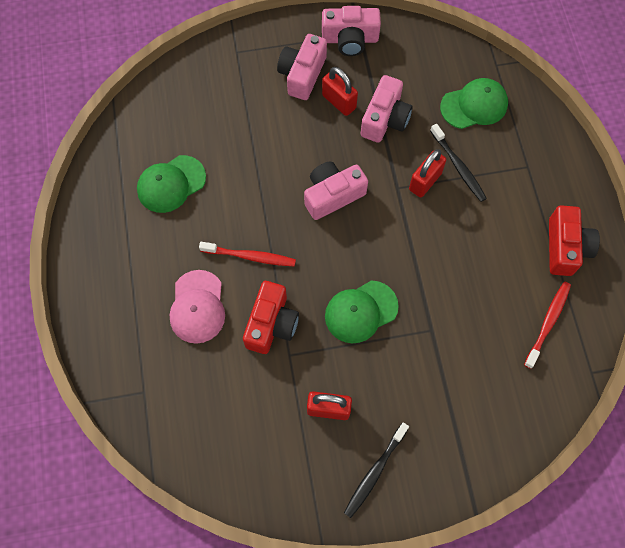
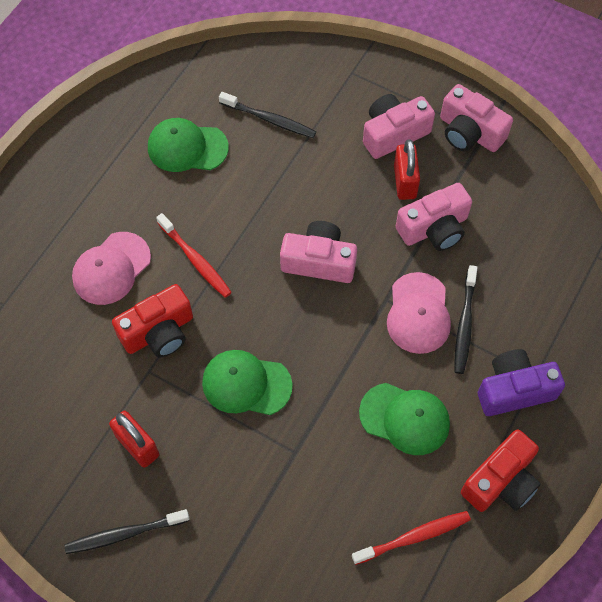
camera: 40 degrees right, 5 degrees down
(210, 124) = (269, 119): none -> black toothbrush
(425, 181) = (418, 313): red padlock -> pink cap
(474, 105) = (536, 278): green cap -> green cap (405, 418)
(523, 185) = (514, 390): none -> purple camera

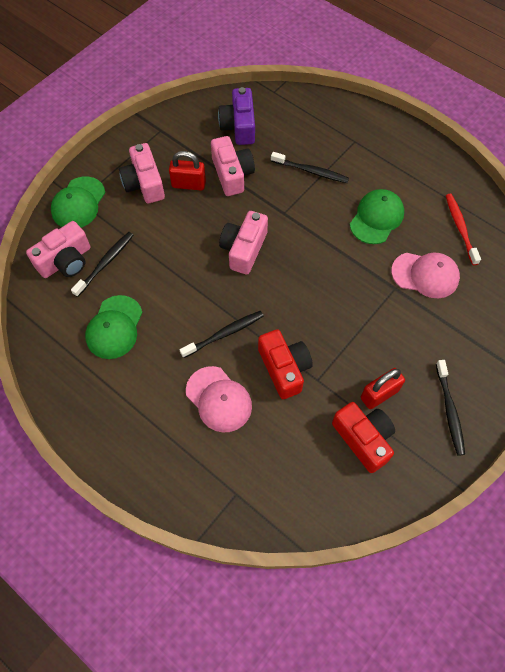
camera: 80 degrees left, 0 degrees up
(195, 259) = (224, 334): red toothbrush -> black toothbrush
(246, 384) = (337, 312): green cap -> green cap (78, 203)
(418, 313) = (298, 196): pink cap -> pink cap (425, 275)
(469, 132) = (157, 138): pink camera -> pink camera (66, 261)
(501, 481) = (425, 174): red camera -> red camera (363, 439)
(514, 390) = (363, 154): purple camera -> purple camera (239, 126)

